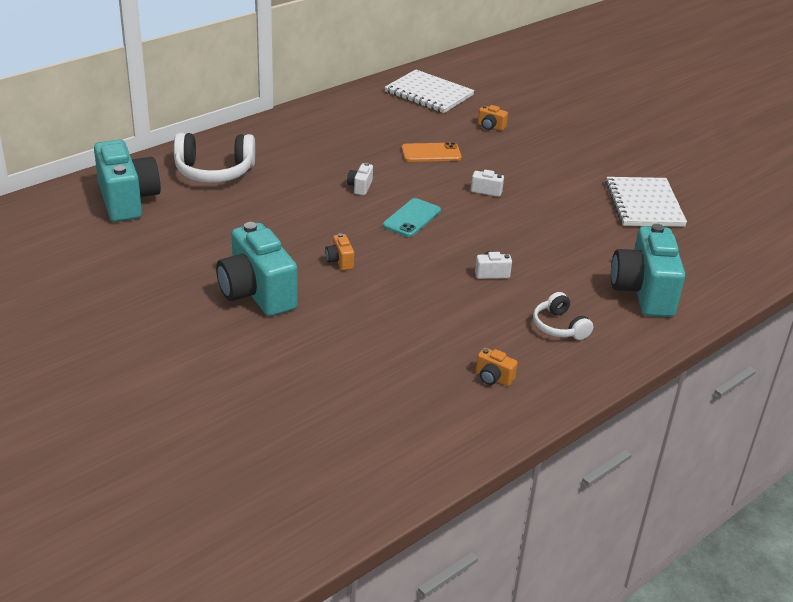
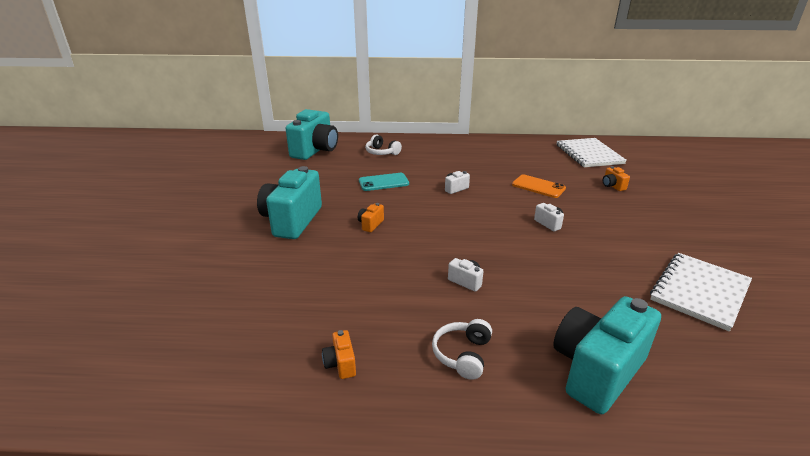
camera: 45 degrees right, 5 degrees down
(214, 171) = (382, 152): white headphones -> white headphones, size x0.59
(412, 218) = (461, 219): turquoise phone -> turquoise phone (383, 182)

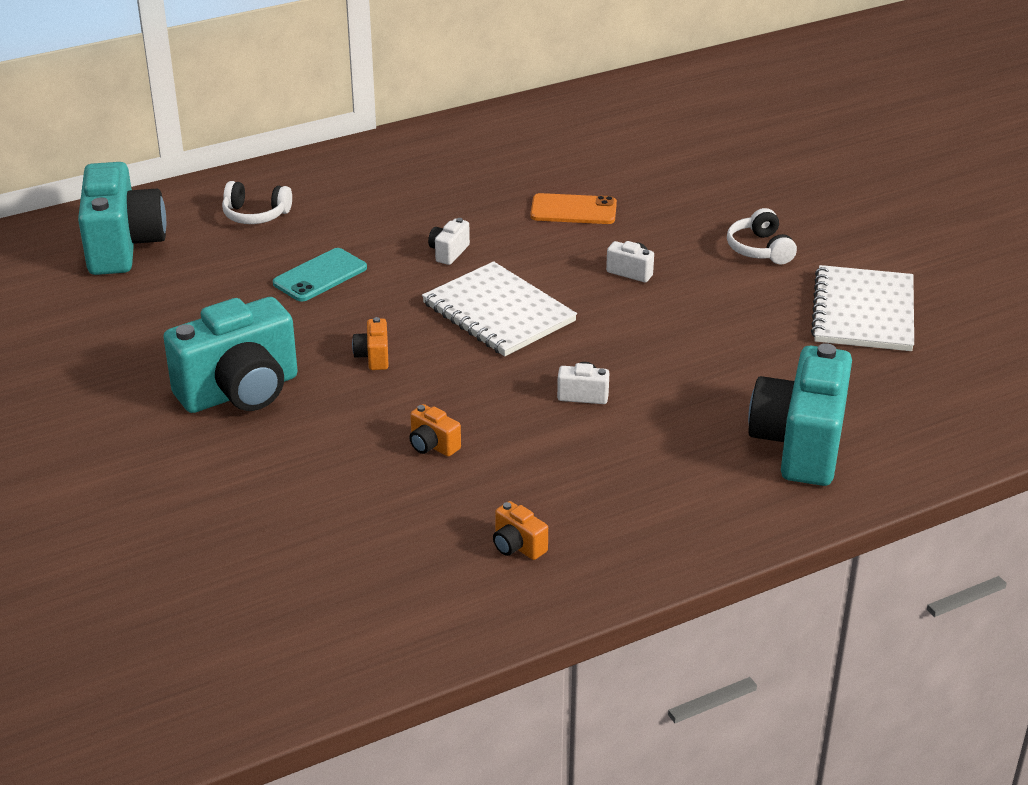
camera: 30 degrees left, 5 degrees up
(292, 221) = (240, 392): turquoise camera -> turquoise camera turned 105 degrees counterclockwise
(463, 355) = (648, 483): white headphones -> white headphones (760, 249)
(589, 154) = (610, 121): white notebook -> white notebook (498, 312)
(612, 186) = (680, 177): orange camera -> orange camera (432, 445)

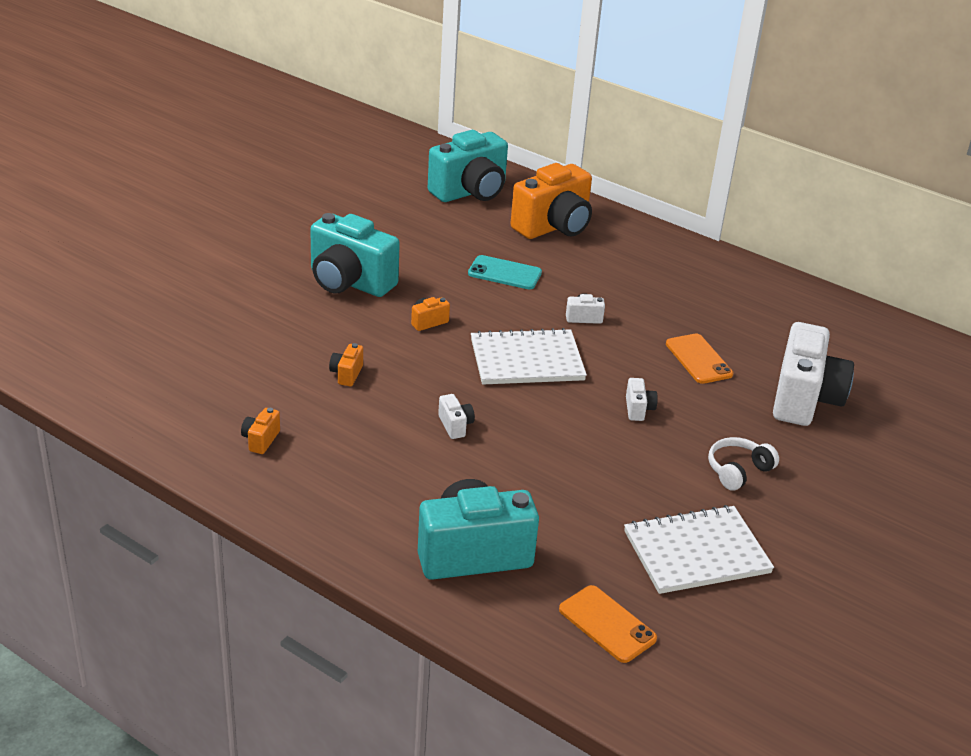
camera: 60 degrees right, 0 degrees up
(255, 215) = (554, 227): white headphones -> orange camera
(498, 312) = (527, 360): white notebook -> white notebook turned 60 degrees clockwise
(676, 177) = (804, 399): none -> white camera
(938, 394) = (607, 624): none -> orange phone

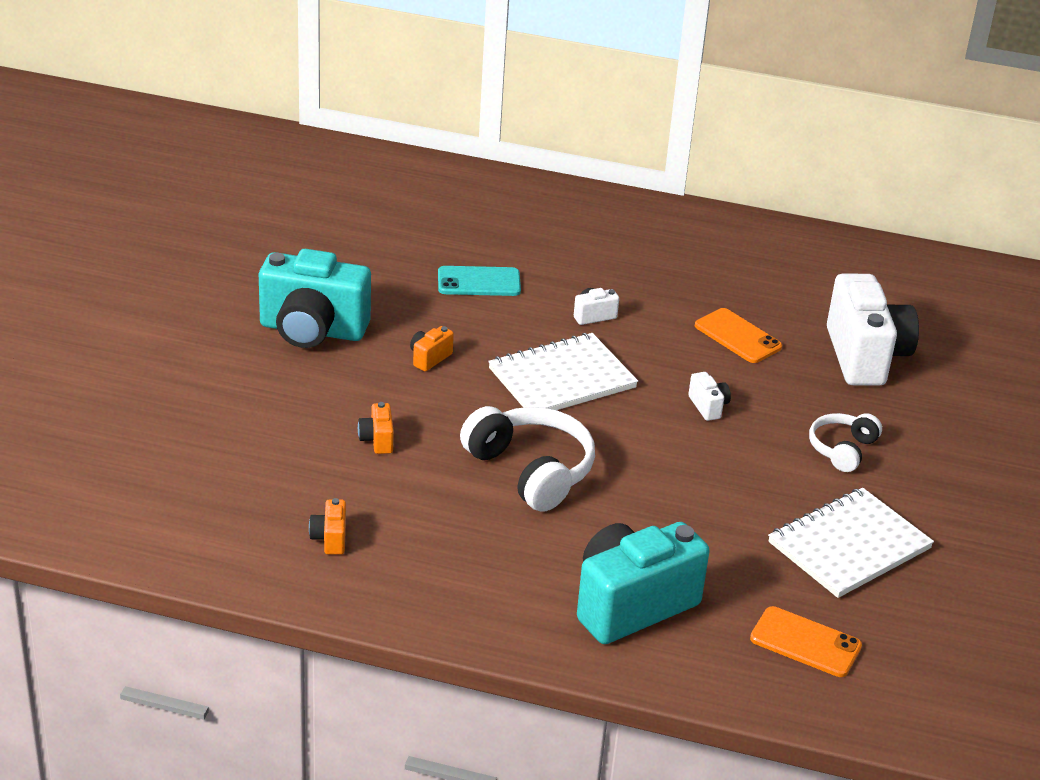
camera: 20 degrees left, 0 degrees up
(455, 426) = (530, 471): white camera -> white headphones
(470, 192) = (382, 191): turquoise camera -> none
(554, 227) = (500, 215): orange camera -> none

